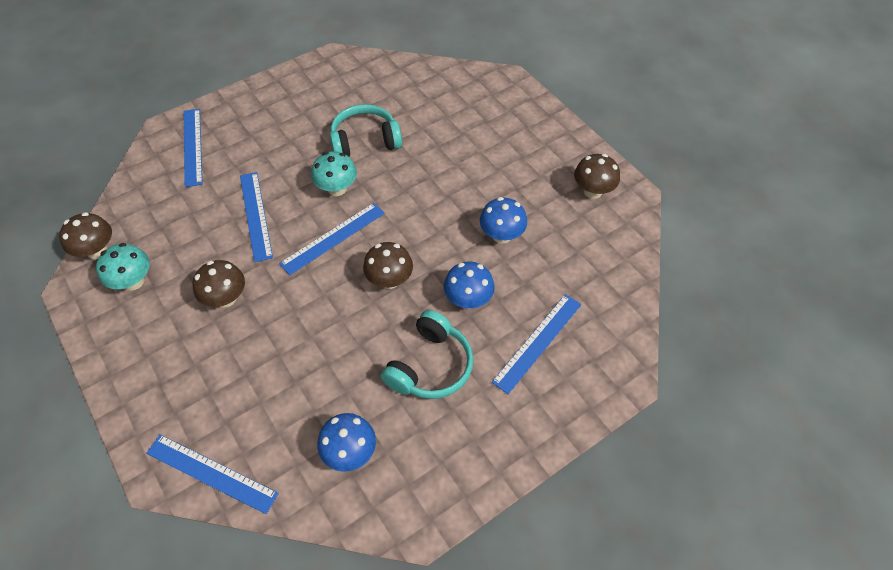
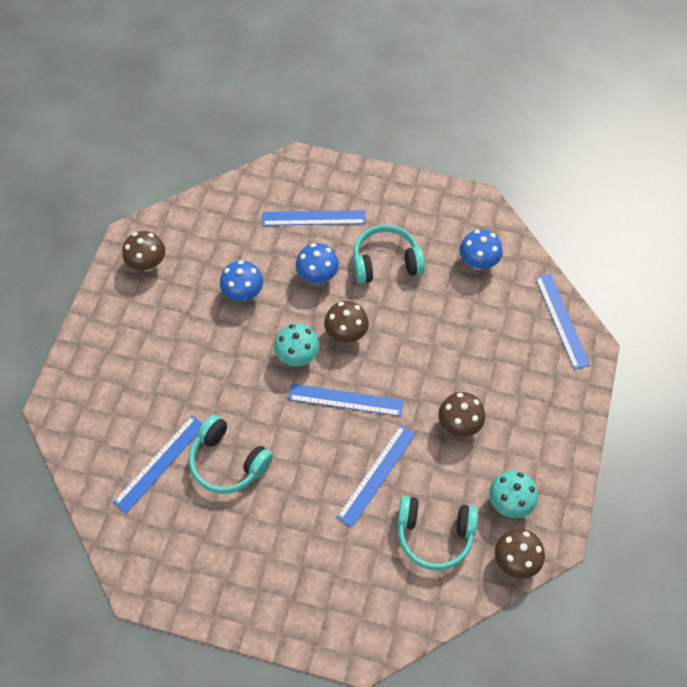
camera: 130 degrees left, 5 degrees up
(175, 217) = (434, 535): none -> turquoise headphones
(192, 146) = (357, 604): blue ruler -> blue ruler (160, 463)
(337, 189) = (298, 438): turquoise mushroom -> turquoise mushroom (297, 356)

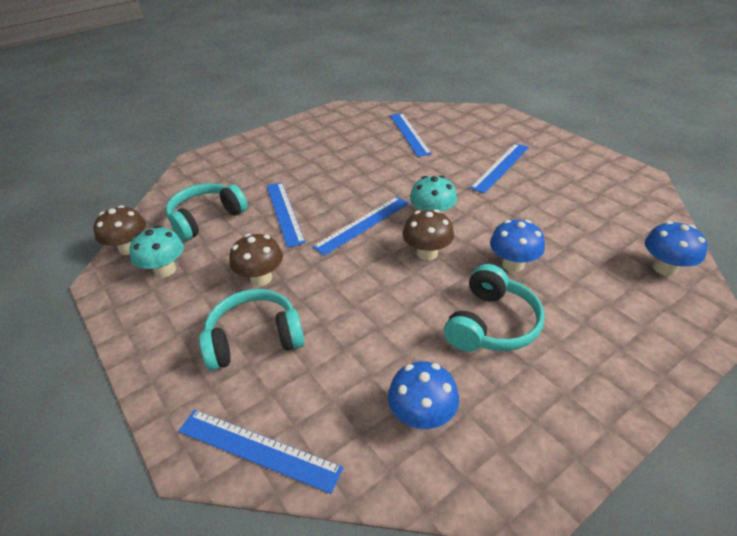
camera: 130 degrees right, 20 degrees down
(147, 263) = (602, 176): brown mushroom -> none
(228, 462) = (378, 156): turquoise headphones -> turquoise headphones (254, 339)
(243, 293) = (528, 212): blue mushroom -> blue mushroom (665, 268)
(313, 218) = (600, 296): blue ruler -> blue ruler (500, 167)

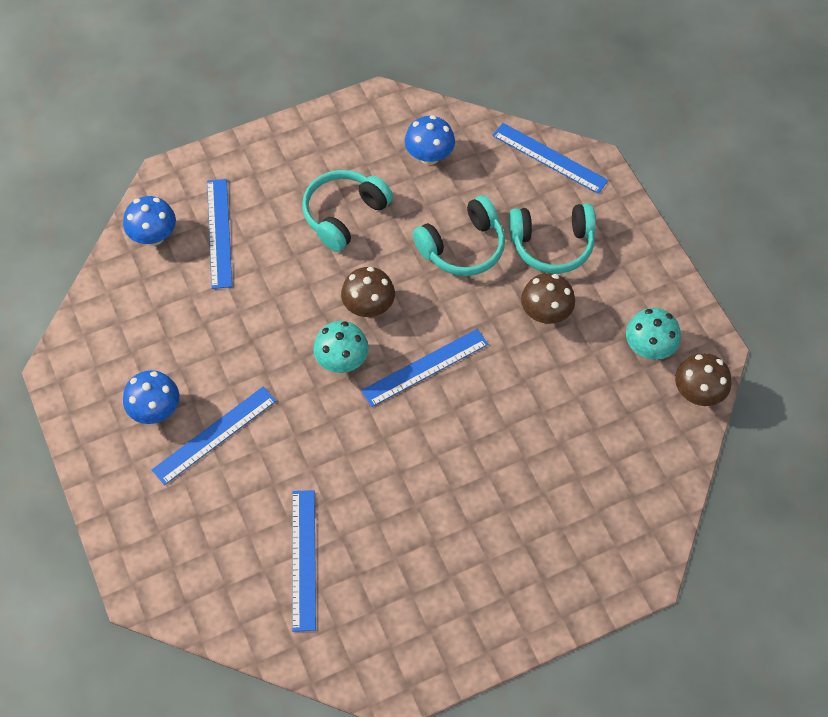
camera: 170 degrees left, 20 degrees up
(206, 218) = (612, 425): turquoise headphones -> turquoise headphones (463, 247)
(284, 212) = (515, 412): blue ruler -> blue ruler (219, 233)
(513, 264) = (290, 273): blue mushroom -> blue mushroom (156, 410)

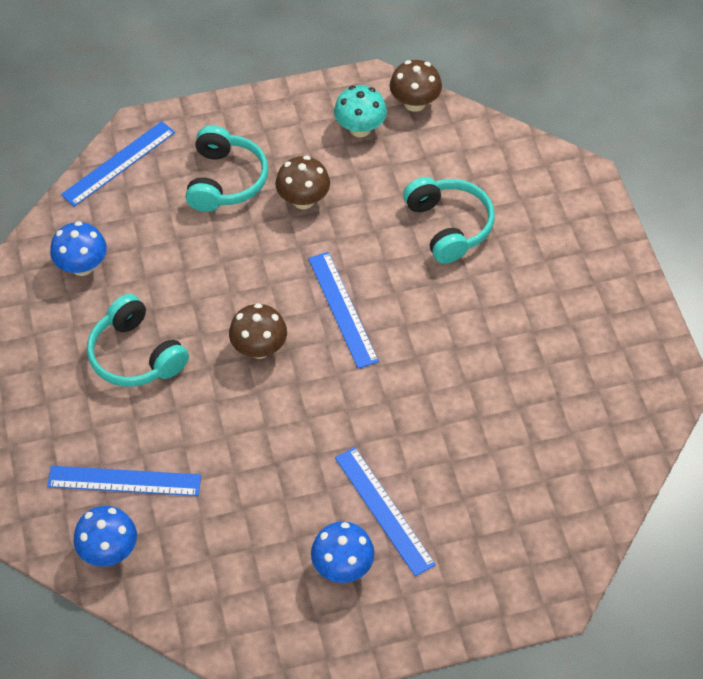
camera: 80 degrees left, 5 degrees down
(303, 559) = (537, 443): blue ruler -> none
(342, 361) = (319, 381): turquoise mushroom -> none
(463, 247) = (208, 255): turquoise headphones -> turquoise headphones (449, 226)

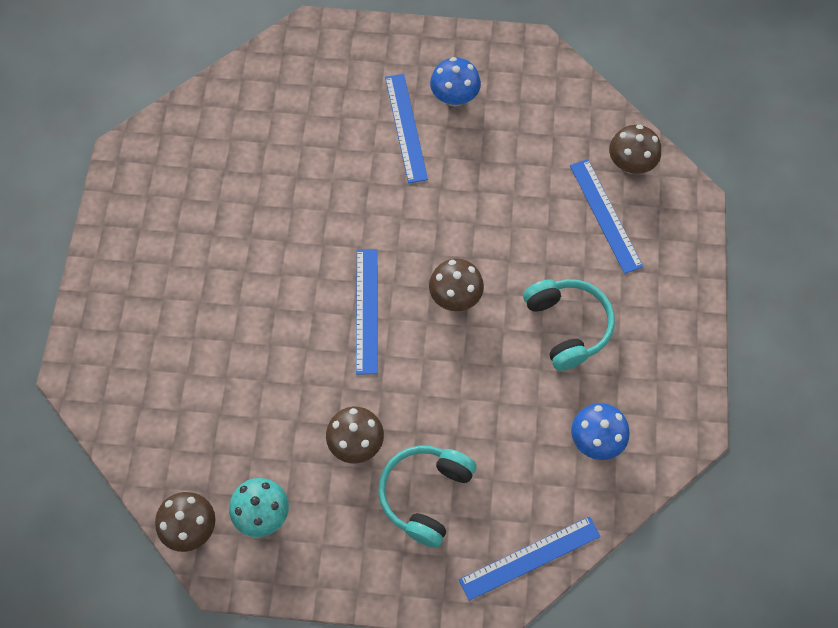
camera: 160 degrees left, 10 degrees up
(109, 550) = (630, 164): blue mushroom -> brown mushroom
(124, 481) = (605, 215): blue ruler -> blue ruler turned 45 degrees clockwise
(449, 226) = (231, 364): turquoise headphones -> none

